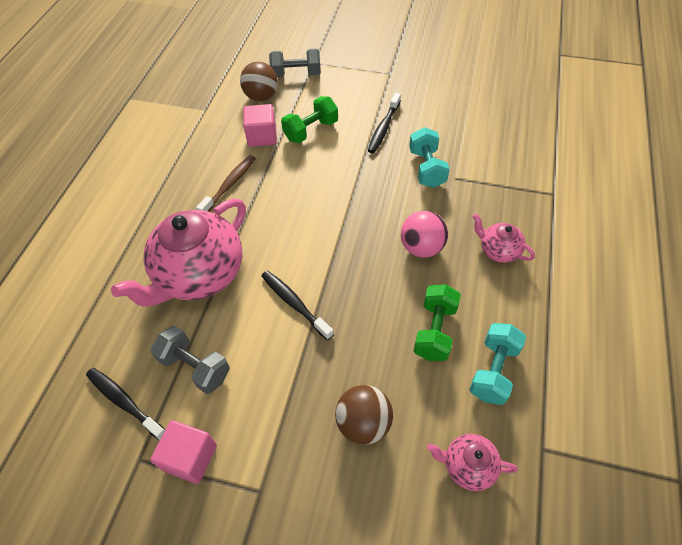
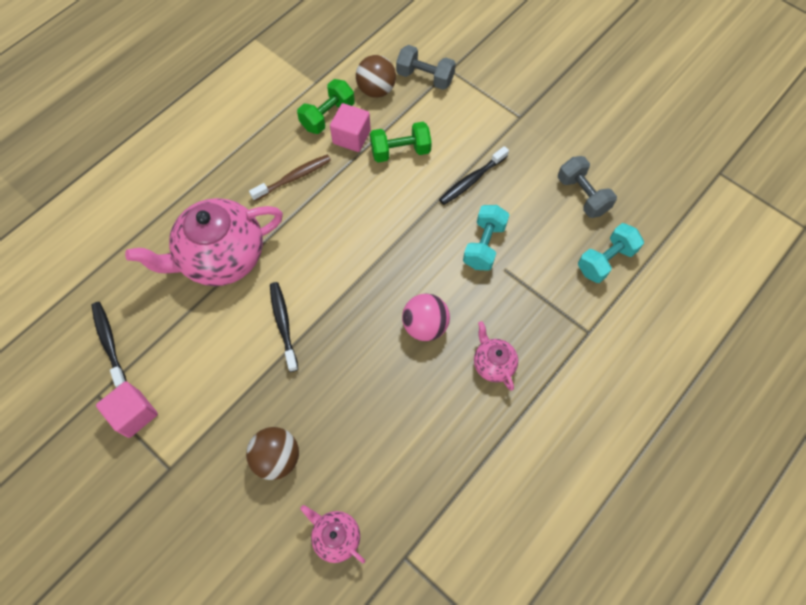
camera: 25 degrees right, 10 degrees up
(195, 367) = (175, 340): grey dumbbell -> grey dumbbell (582, 195)
(435, 331) = (384, 410): green dumbbell -> green dumbbell (328, 116)
(493, 371) = (410, 471): turquoise dumbbell -> turquoise dumbbell (605, 260)

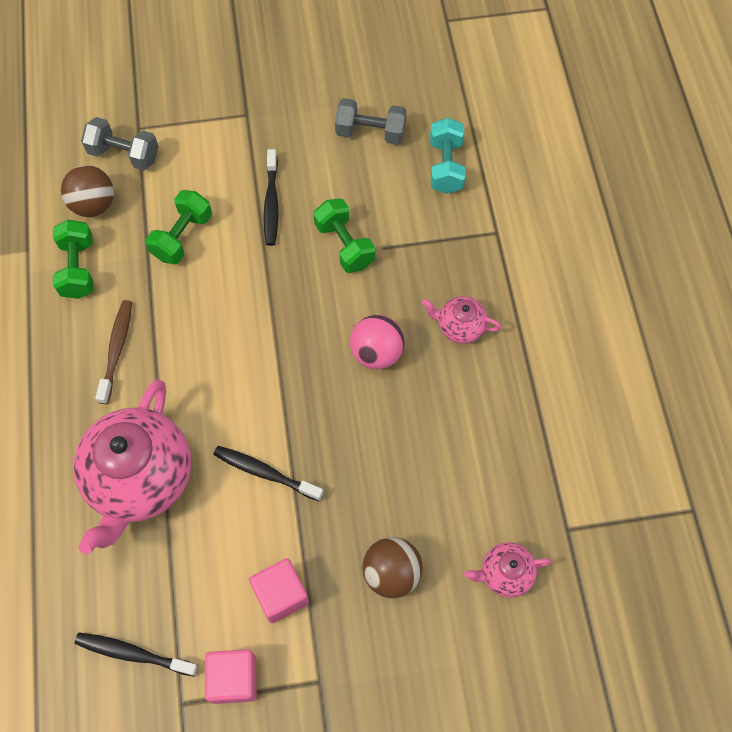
camera: 50 degrees left, 0 degrees up
(351, 137) = (124, 266): pink cube -> pink cube (281, 594)
(425, 77) = (124, 154): grey dumbbell -> grey dumbbell turned 45 degrees clockwise
(484, 245) = (344, 245): turquoise dumbbell -> green dumbbell

